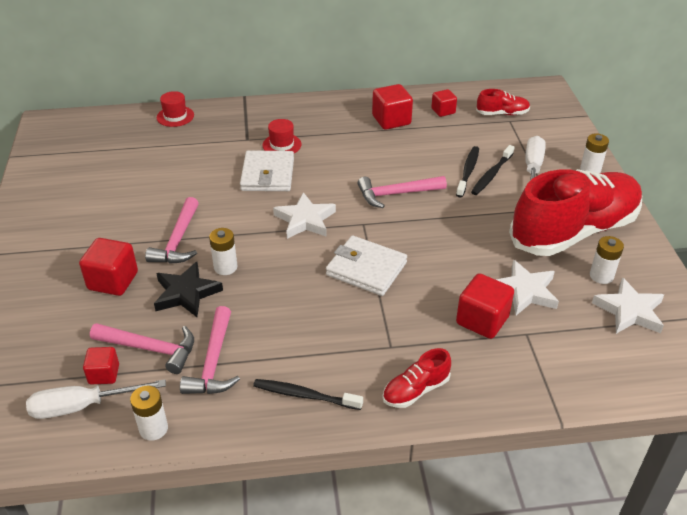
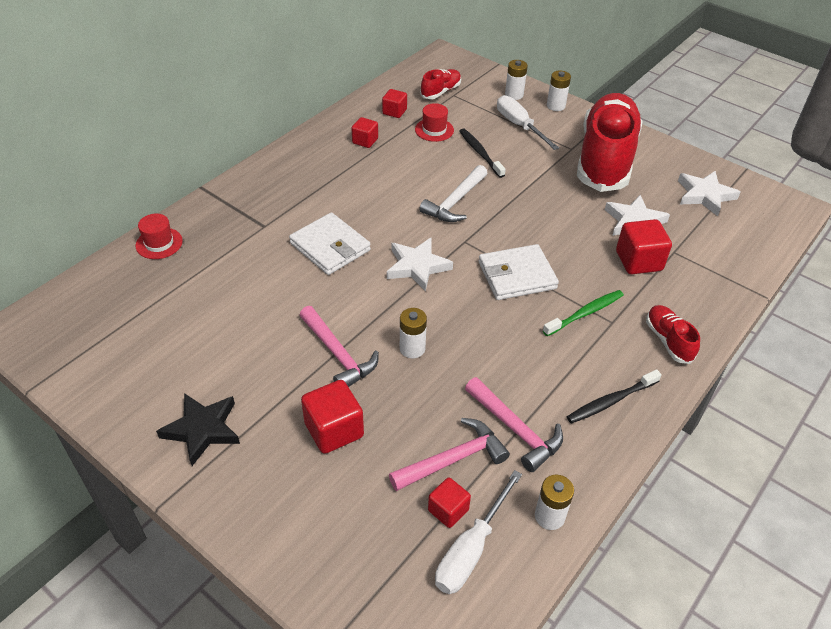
camera: 45 degrees left, 5 degrees up
(186, 293) = (413, 393): black star -> black star (202, 429)
(282, 145) = (304, 213): red hat -> red hat (434, 130)
(378, 326) = (585, 313): none -> green toothbrush
(391, 120) = (365, 141): red cube -> red cube, size x0.61
(396, 194) = (455, 202): pink hammer -> white hammer
(415, 390) = (668, 340): red shoe -> red shoe turned 150 degrees clockwise
(491, 175) = (499, 146): black toothbrush -> none
(601, 276) = (660, 181): white battery -> white battery (514, 95)

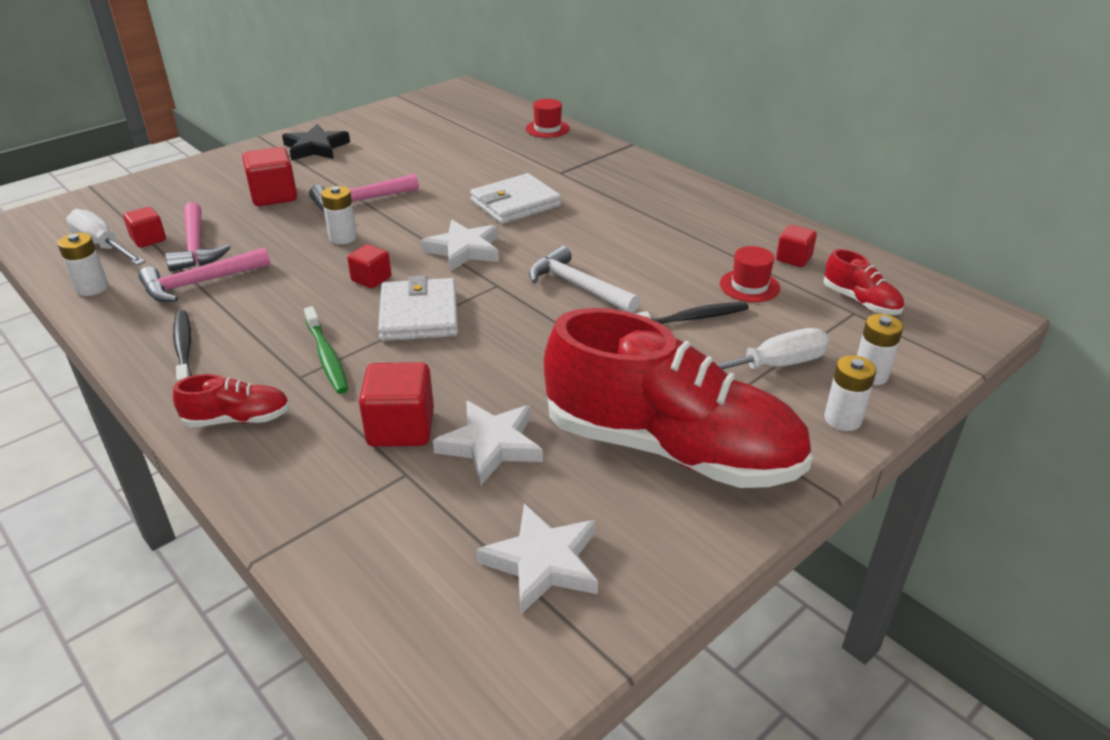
camera: 100 degrees right, 10 degrees down
(365, 141) = (718, 233): red cube -> red cube (371, 279)

